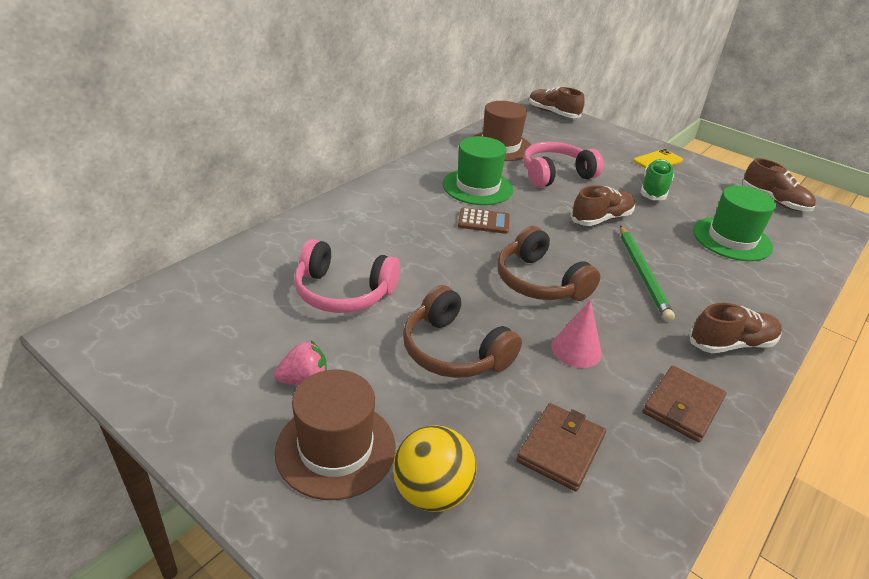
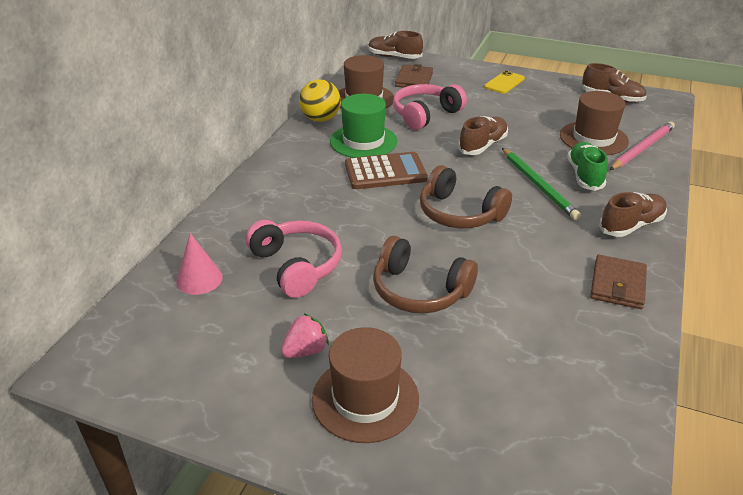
camera: 15 degrees left, 0 degrees up
(343, 292) = (296, 266): pink headphones -> pink headphones turned 120 degrees counterclockwise
(432, 492) = (462, 408): yellow ball -> yellow ball (320, 119)
(483, 221) = (385, 172): brown calculator -> brown calculator, size x1.61
(560, 449) = (543, 345): brown wallet -> brown wallet (414, 80)
(576, 350) = (516, 262): pink cone -> pink cone (199, 279)
(654, 189) = (513, 109): green shoe -> green shoe (584, 175)
(731, 239) = (593, 138): green hat -> brown hat
(785, 263) = (642, 148): none -> pink pencil

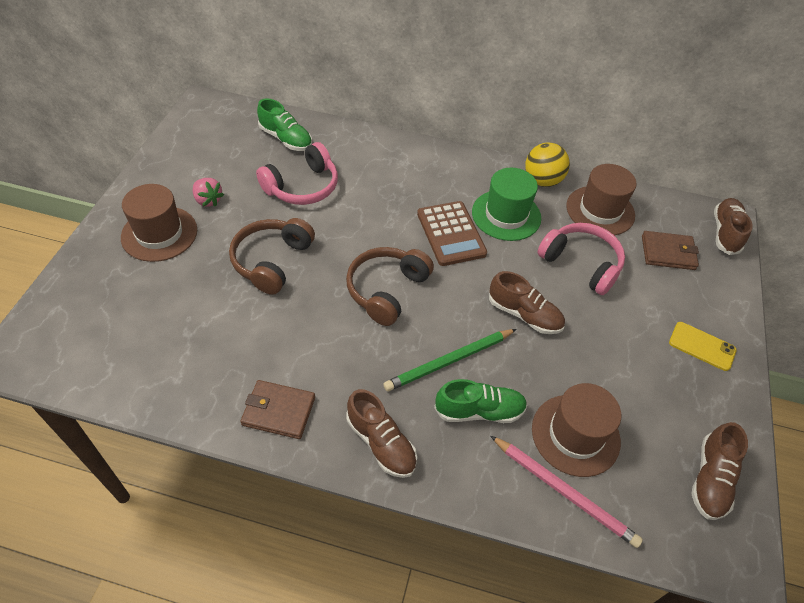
camera: 80 degrees right, 15 degrees up
(199, 279) = (286, 139): pink cone -> green shoe

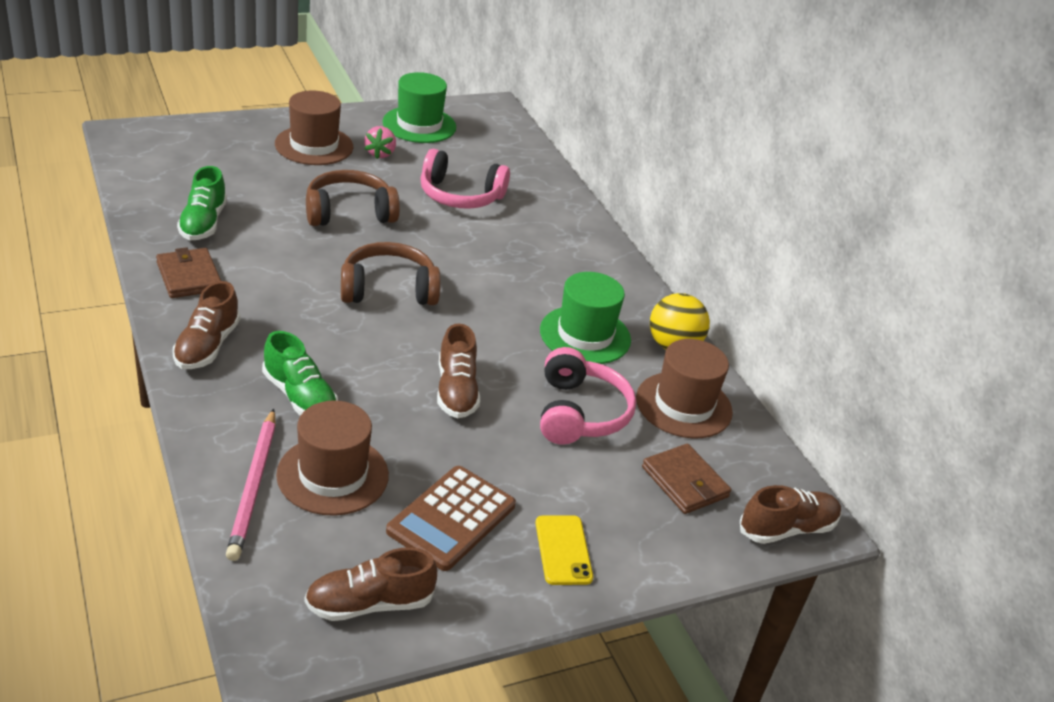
camera: 50 degrees right, 15 degrees down
(189, 156) = (419, 125): none -> green hat
(286, 139) = (509, 164): green shoe -> green shoe (203, 223)
(449, 361) = (341, 358): green pencil -> none
(451, 234) = (510, 305): brown calculator -> brown calculator (451, 518)

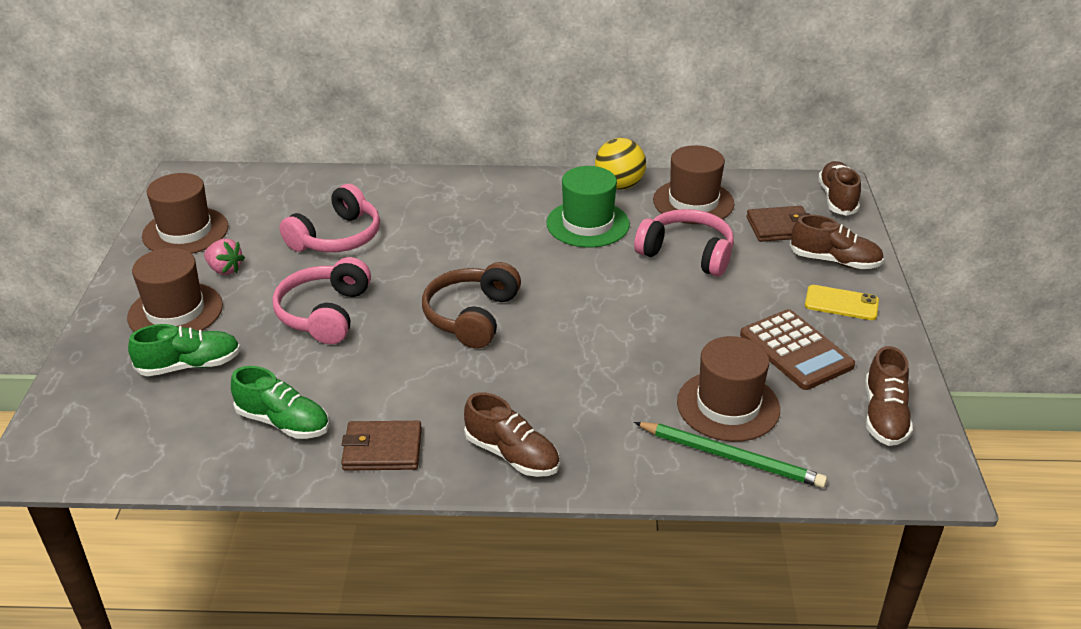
camera: 60 degrees left, 0 degrees up
(254, 486) = (731, 457): pink pencil -> green pencil
(300, 397) = (614, 405): green shoe -> green shoe (190, 365)
(349, 212) = (325, 313): brown headphones -> pink headphones
(419, 125) = (185, 231): green hat -> brown hat
(456, 391) = (637, 310): brown shoe -> brown shoe (834, 261)

